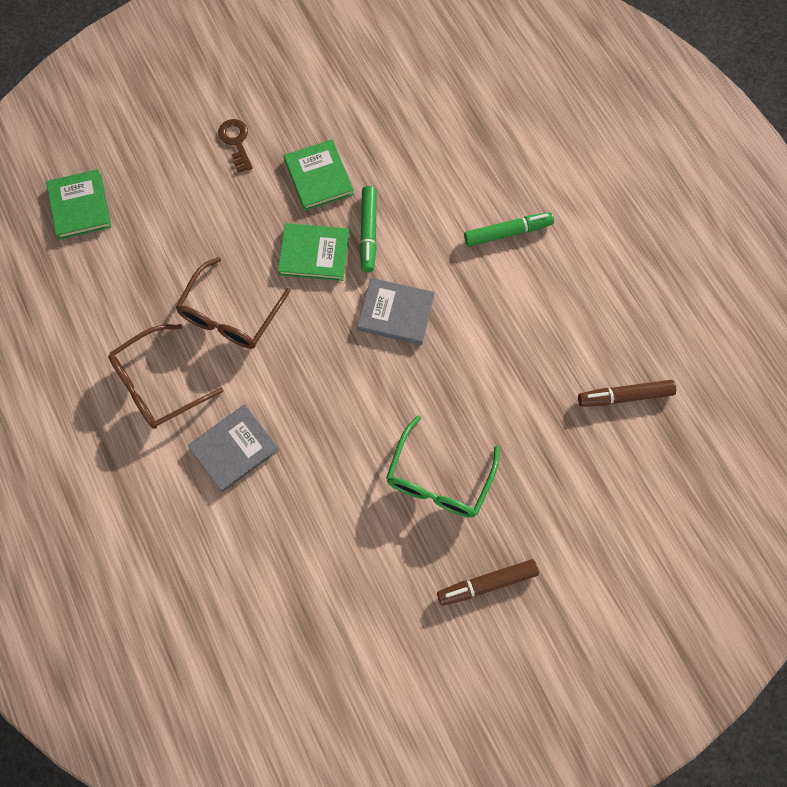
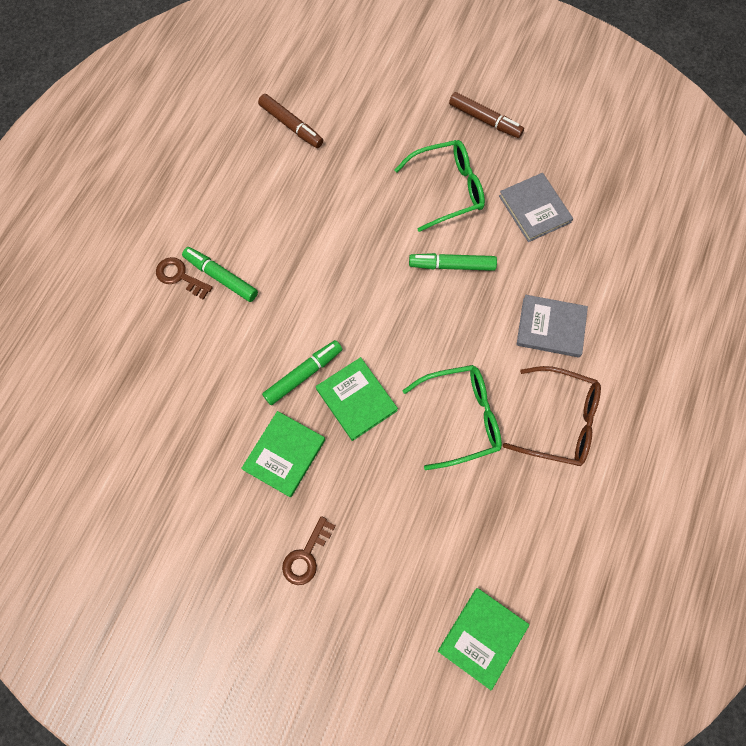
camera: 130 degrees left, 0 degrees up
(230, 315) = (461, 417): brown glasses -> green glasses
(361, 417) = (452, 265): none -> green marker
(396, 313) = (354, 303): grey book -> grey book (534, 209)
(534, 204) = (180, 276): none -> brown key

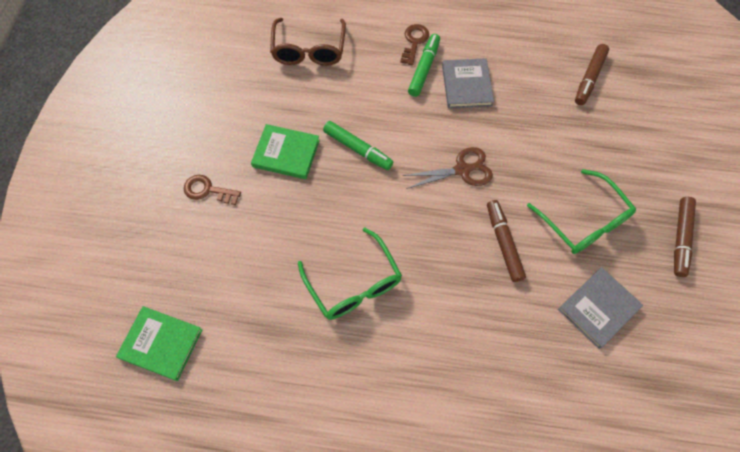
camera: 75 degrees right, 5 degrees down
(356, 399) = (347, 194): green book -> none
(361, 277) = (462, 170): none -> brown scissors
(452, 265) = (503, 243): green marker -> brown marker
(550, 327) = (471, 349): grey book -> grey book (466, 85)
(560, 421) = (375, 377): brown glasses -> brown glasses (309, 50)

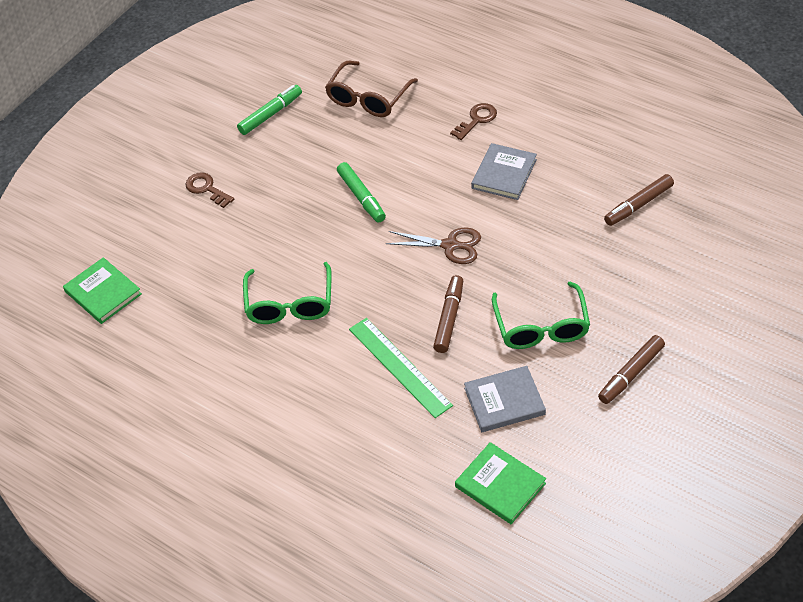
camera: 30 degrees right, 15 degrees down
(286, 153) = (293, 180): green book -> green book (500, 485)
(424, 69) = (470, 147): green marker -> green marker (270, 114)
(489, 310) = (399, 367): none -> green ruler

